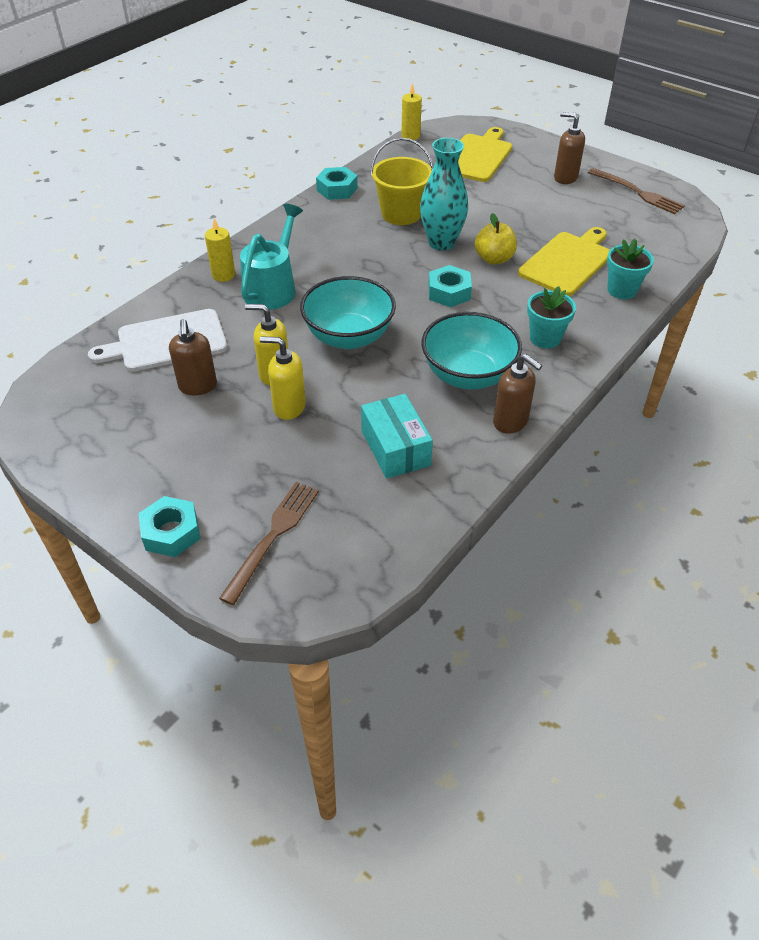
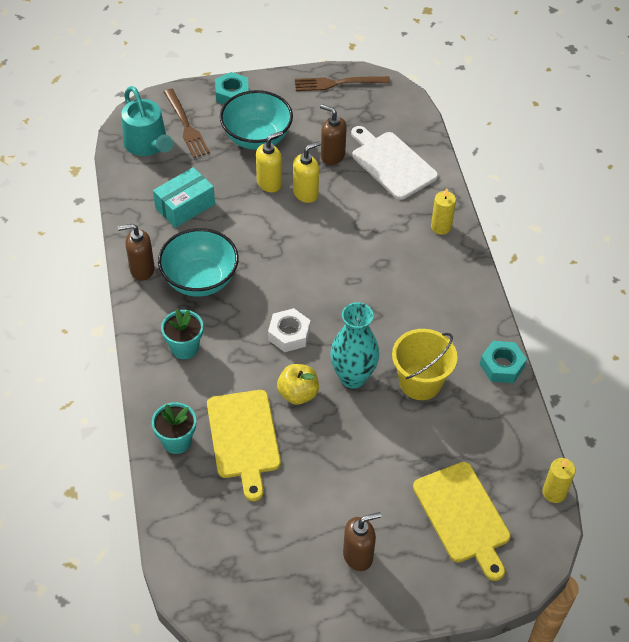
camera: 130 degrees right, 5 degrees up
(167, 341) = (392, 163): white cutting board -> white cutting board turned 60 degrees counterclockwise
(273, 288) = (398, 243): turquoise watering can -> turquoise watering can (148, 145)
(349, 337) = (301, 248): turquoise bowl -> turquoise bowl (257, 138)
(395, 448) = (185, 206): turquoise box -> turquoise box turned 60 degrees counterclockwise
(449, 292) = (289, 334): turquoise nut -> white nut
(637, 192) = (277, 592): brown fork -> brown fork (337, 83)

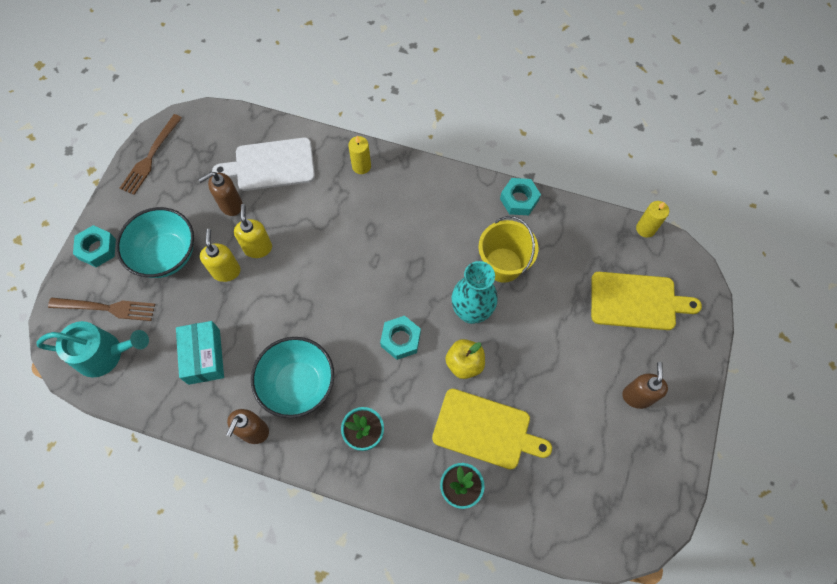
camera: 60 degrees left, 15 degrees up
(289, 334) = (400, 339): white nut -> turquoise nut

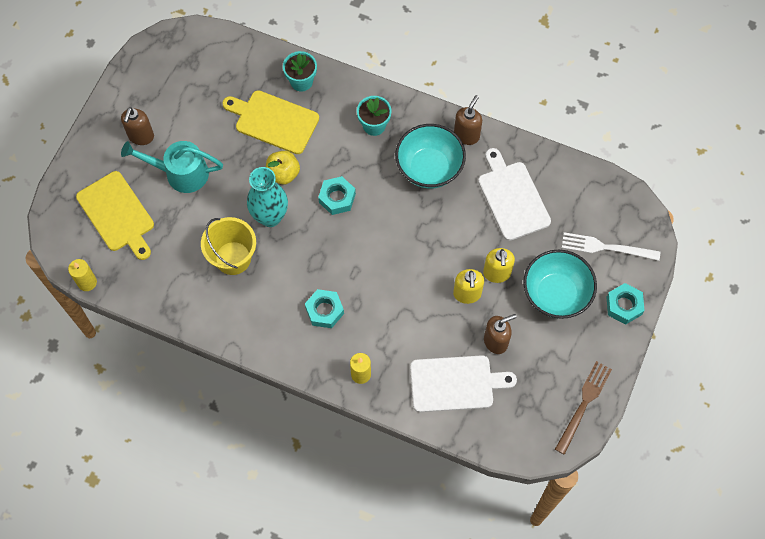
camera: 175 degrees left, 0 degrees up
(105, 354) = (600, 207): turquoise watering can -> turquoise watering can (180, 173)
(106, 308) = (606, 247): brown fork -> white fork
(204, 356) = (512, 198): turquoise box -> white cutting board
(519, 199) = (204, 323): turquoise nut -> turquoise nut (324, 311)
(637, 301) = (117, 214): yellow cutting board -> yellow cutting board turned 135 degrees counterclockwise

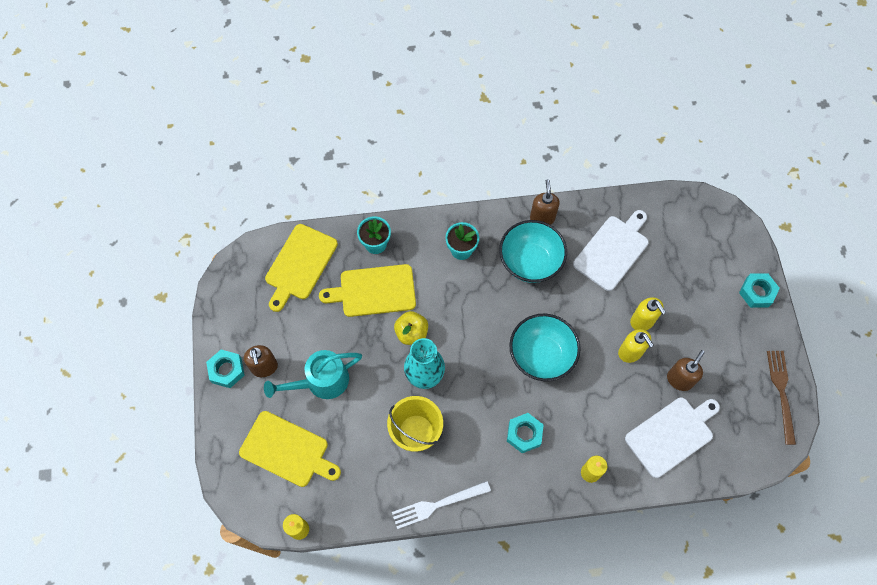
camera: 30 degrees left, 0 degrees up
(224, 65) = (299, 264): none -> yellow cutting board
(337, 198) = (471, 329): turquoise nut -> turquoise nut (227, 370)
(512, 198) = (613, 250): white cutting board -> white cutting board turned 90 degrees clockwise
(556, 294) = (699, 312): turquoise bowl -> turquoise bowl (541, 355)
(606, 247) = (711, 252): white fork -> white fork (437, 505)

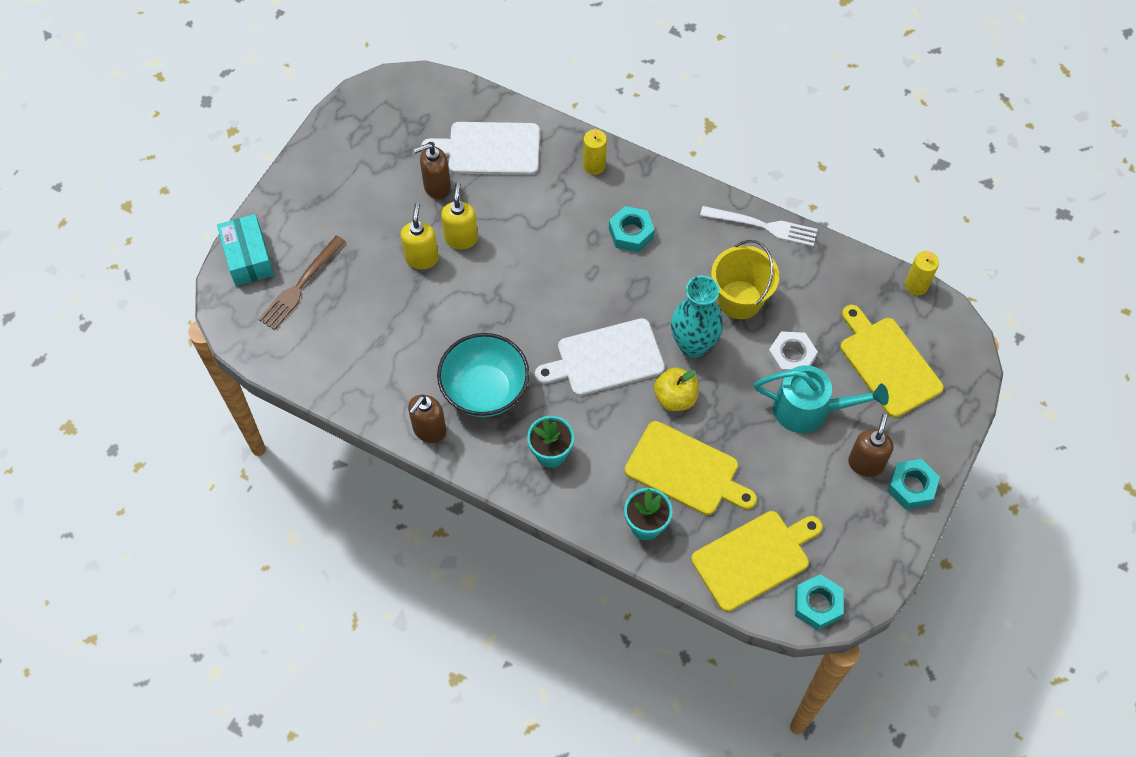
camera: 145 degrees left, 5 degrees down
(355, 411) = (791, 358): none -> white nut
(541, 355) = (554, 291): turquoise bowl -> none
(613, 250) = (385, 345): white cutting board -> white cutting board (605, 358)
(744, 250) = (248, 258): none -> turquoise box
(757, 292) = (281, 212): turquoise nut -> turquoise nut (817, 605)
(781, 392) = (352, 119): brown fork -> brown fork (300, 285)

